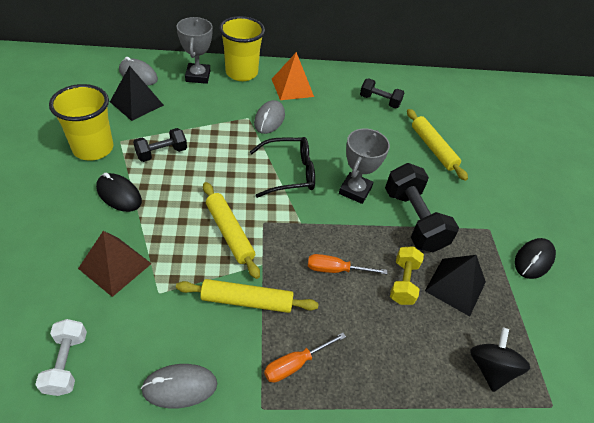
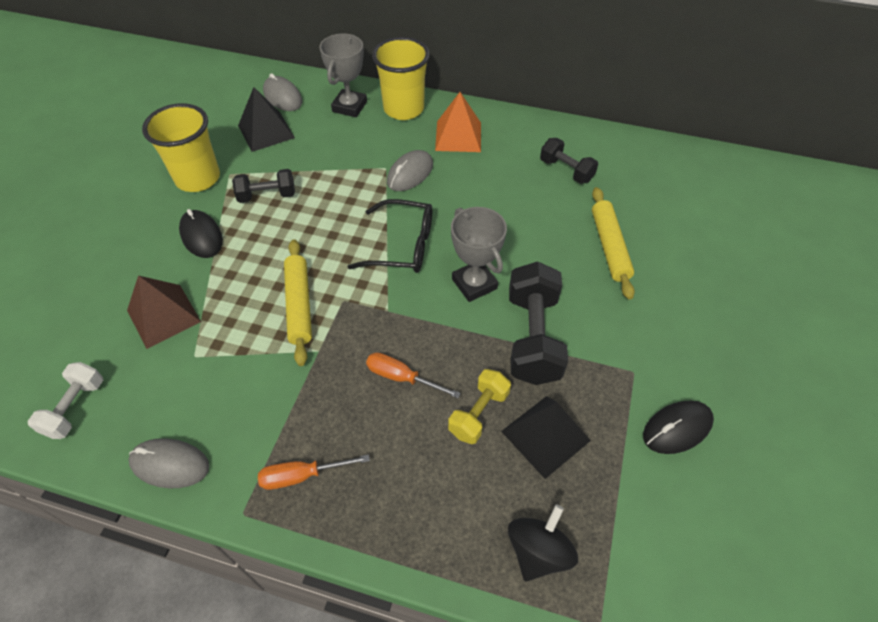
camera: 25 degrees right, 5 degrees up
(247, 301) = (282, 389): yellow rolling pin -> none
(355, 190) = (474, 284): grey trophy -> grey trophy turned 75 degrees counterclockwise

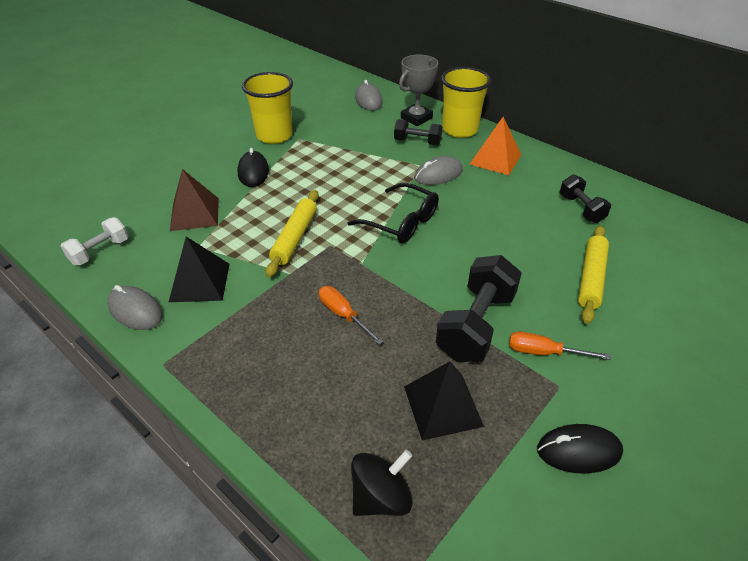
camera: 25 degrees right, 10 degrees down
(266, 131) = (342, 119): black pyramid -> black pyramid (200, 282)
(267, 196) = (317, 159): black dumbbell -> black dumbbell (417, 142)
(302, 476) = (222, 355): orange screwdriver -> orange screwdriver (543, 352)
(474, 284) = (446, 267): grey trophy -> none
(478, 413) = (392, 365): yellow dumbbell -> none

